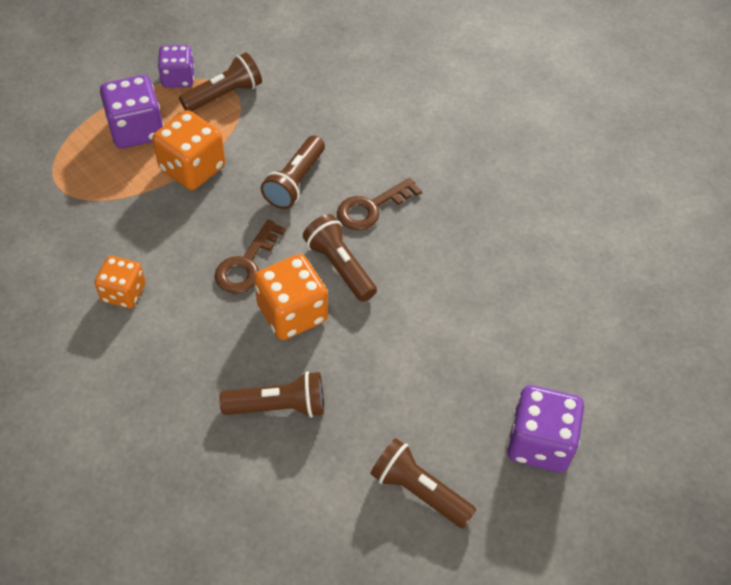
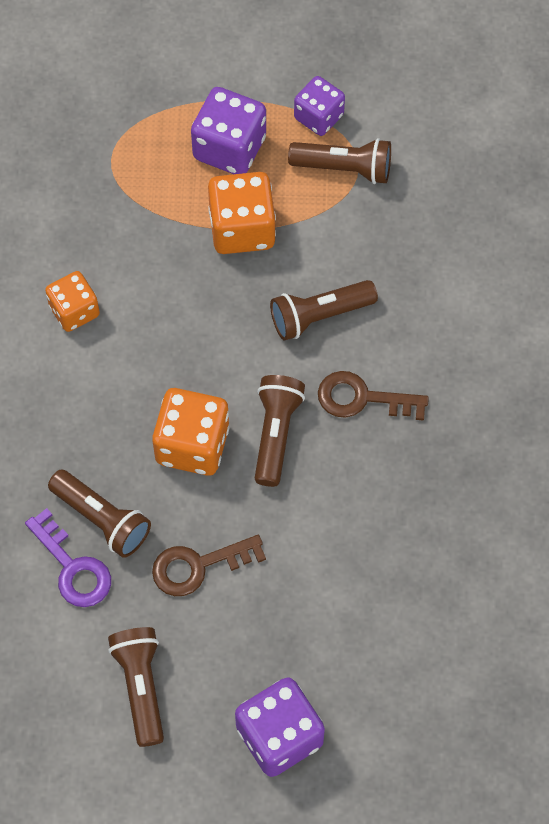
camera: 45 degrees right, 10 degrees up
(246, 264) = (198, 365): brown key -> brown key (198, 566)
(290, 453) = (73, 567): none -> purple key

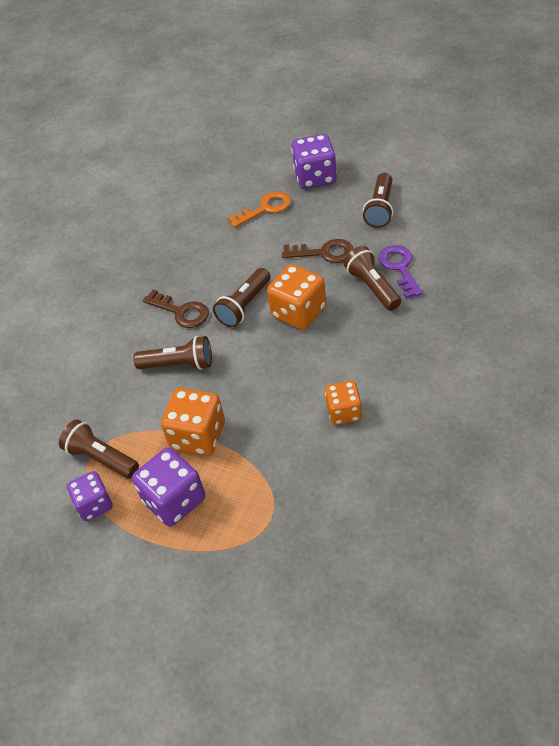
camera: 150 degrees left, 15 degrees down
(333, 636) = (265, 209): none -> orange key

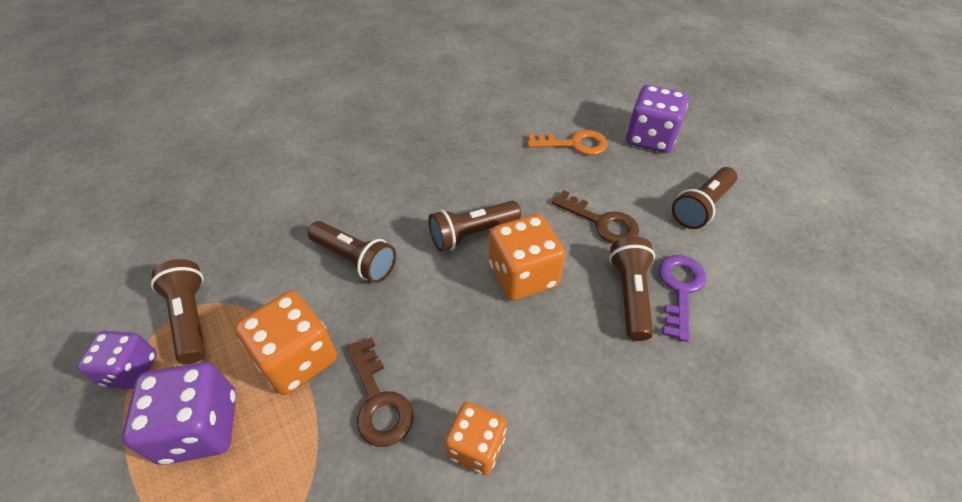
camera: 25 degrees right, 0 degrees up
(181, 312) = (407, 204): brown key -> brown key (379, 400)

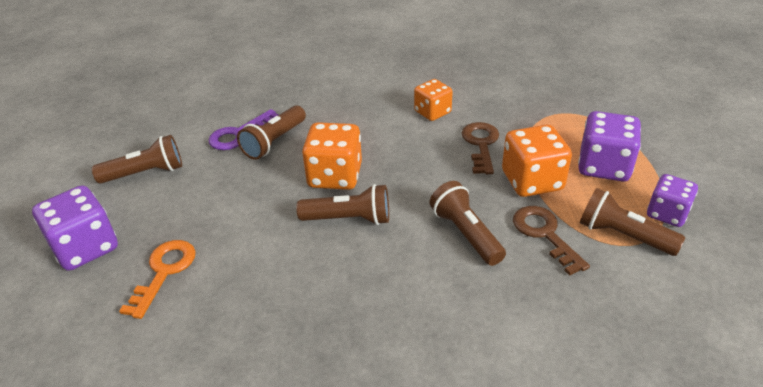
camera: 150 degrees left, 10 degrees down
(191, 318) = (623, 235): brown flashlight -> brown flashlight turned 120 degrees clockwise
(574, 144) = (164, 272): orange key -> orange key turned 75 degrees clockwise
(601, 222) = (235, 190): brown key -> brown key (544, 234)

